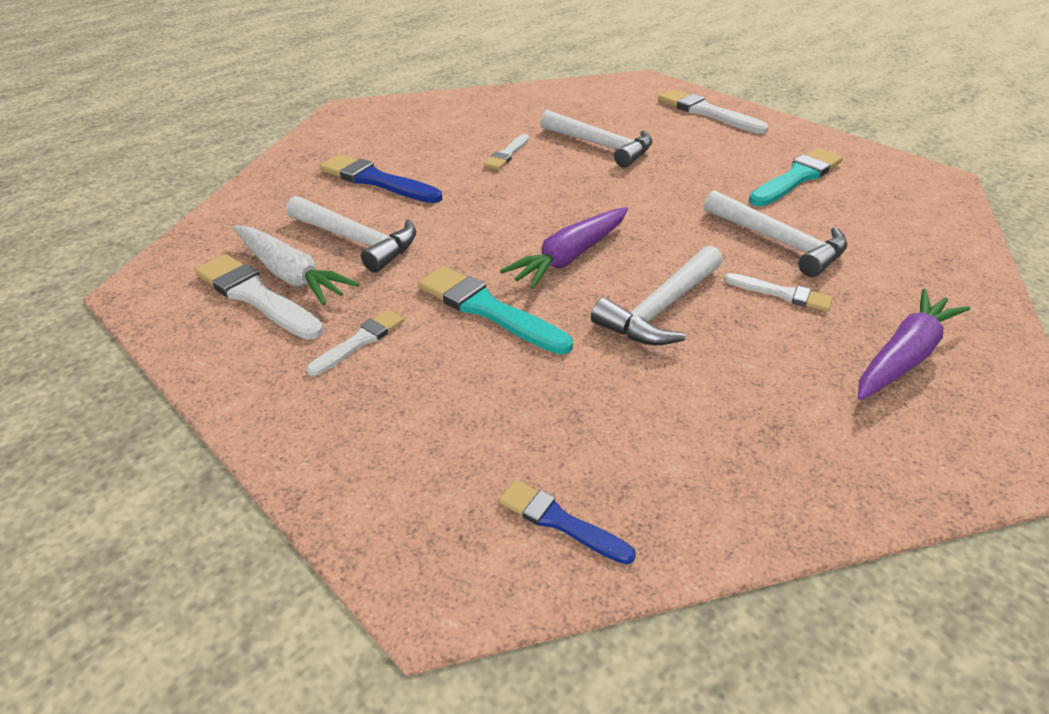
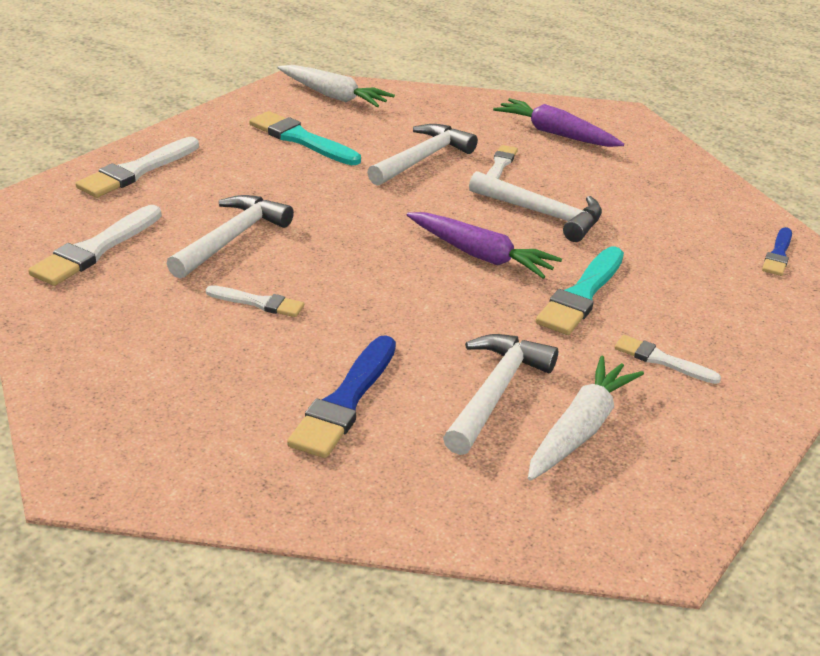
camera: 100 degrees left, 5 degrees down
(256, 296) = (629, 445): white brush -> white brush (96, 249)
(919, 198) = (333, 96): none -> white carrot

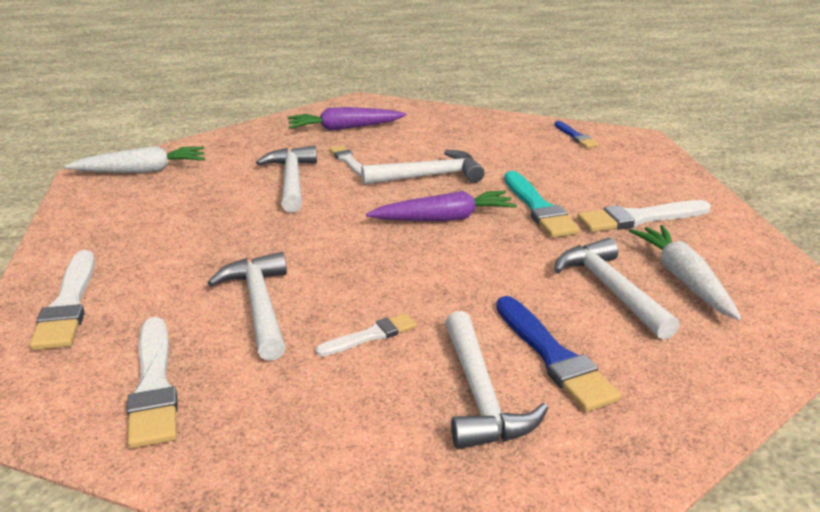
camera: 45 degrees left, 5 degrees down
(249, 386) = (480, 394): none -> white hammer
(301, 139) = (175, 210): turquoise brush -> none
(661, 360) = (639, 218): white brush -> white brush, size x1.69

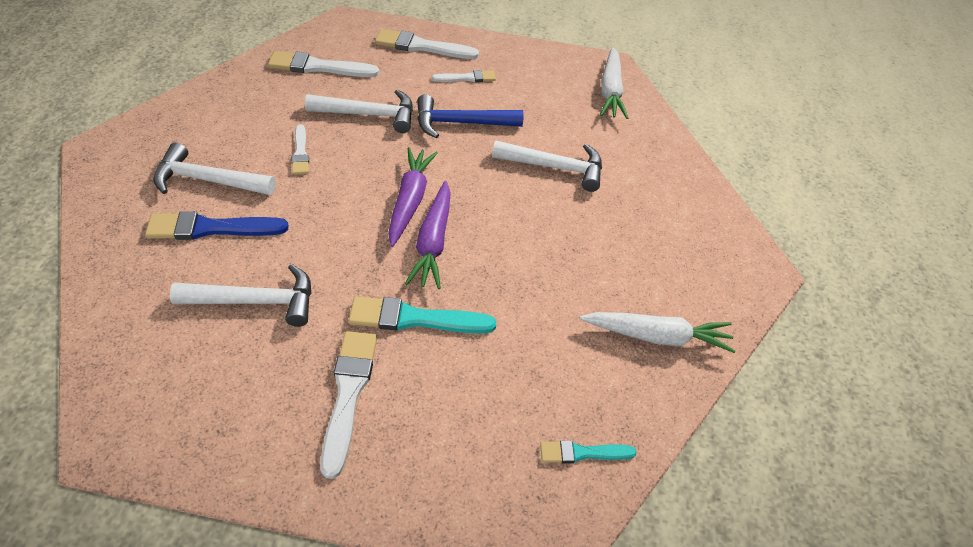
camera: 105 degrees right, 20 degrees up
(244, 240) = (461, 123): none -> blue hammer
(344, 128) = (674, 234): purple carrot -> purple carrot (410, 201)
(348, 161) = (584, 214): white brush -> white brush (467, 78)
(429, 176) = (524, 261): white hammer -> none
(576, 137) = (582, 453): blue brush -> turquoise brush
(683, 279) = (232, 362): white carrot -> white carrot (657, 336)

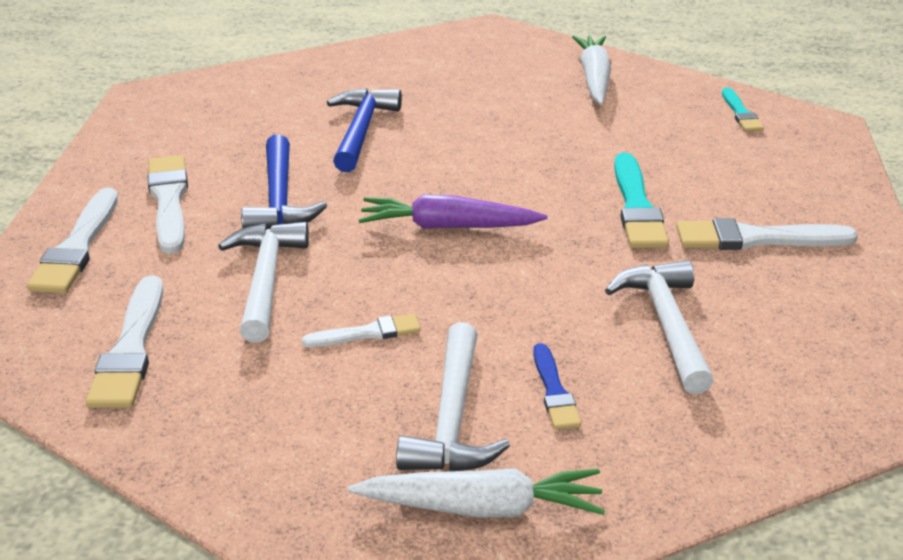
camera: 90 degrees left, 15 degrees down
(211, 228) = (554, 391): blue brush -> blue brush, size x0.59
(433, 242) = (515, 204): purple carrot -> none
(467, 78) = (169, 200): white brush -> white brush, size x1.69
(554, 167) = (361, 131): white hammer -> blue hammer
(610, 91) = (201, 96): white carrot -> white carrot (482, 507)

